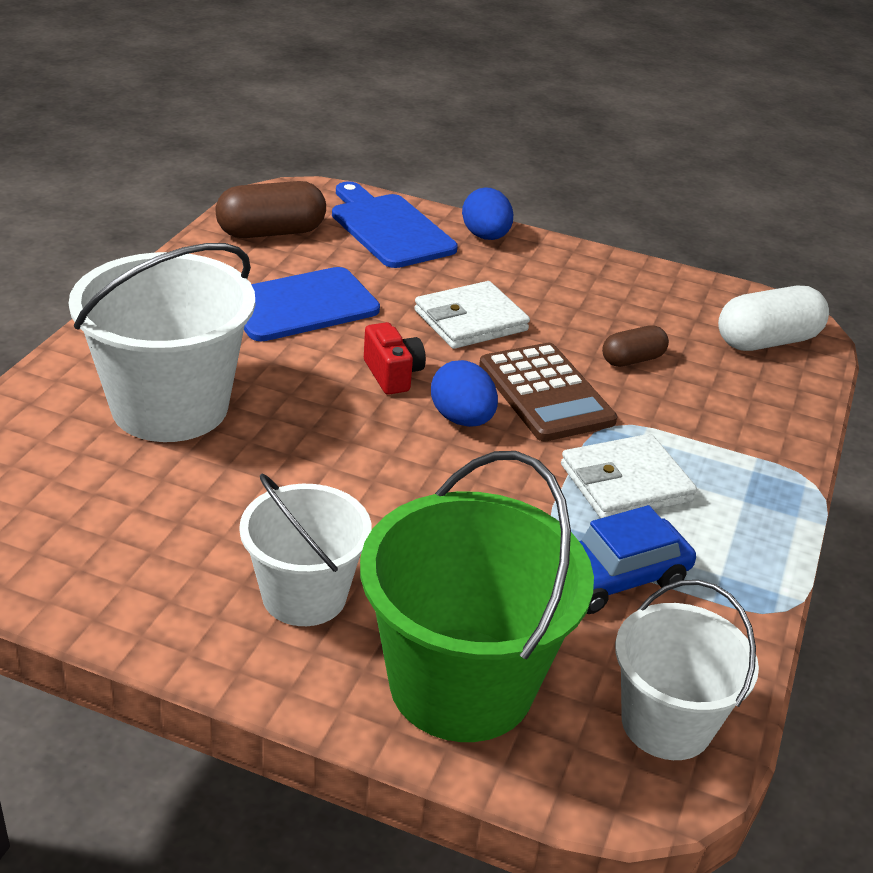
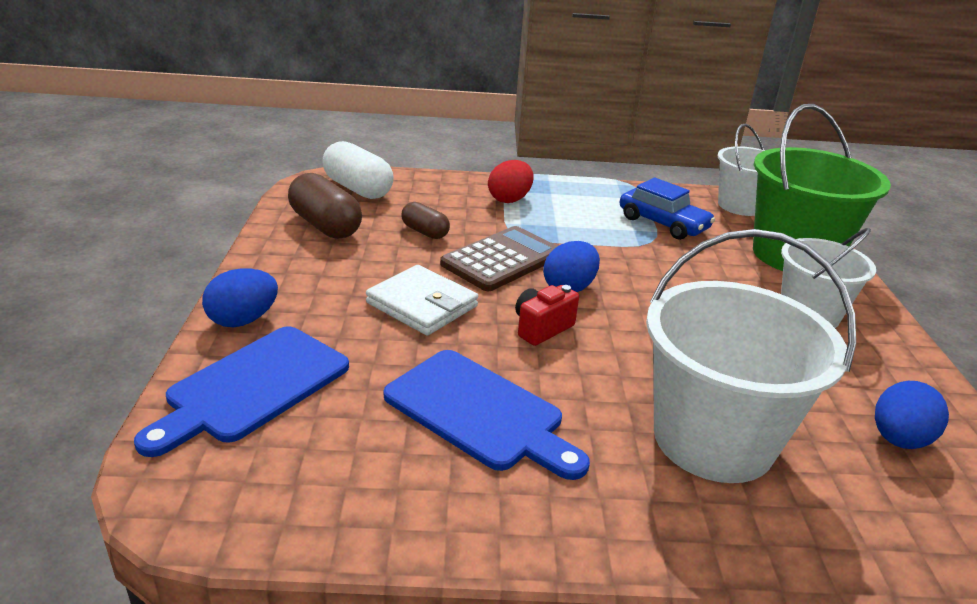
camera: 110 degrees left, 5 degrees down
(70, 523) = (898, 439): none -> blue egg
(271, 232) = (311, 482): brown capsule -> brown capsule (325, 225)
(625, 483) = (574, 225): white wallet -> none
(722, 452) = (509, 199): none -> red egg

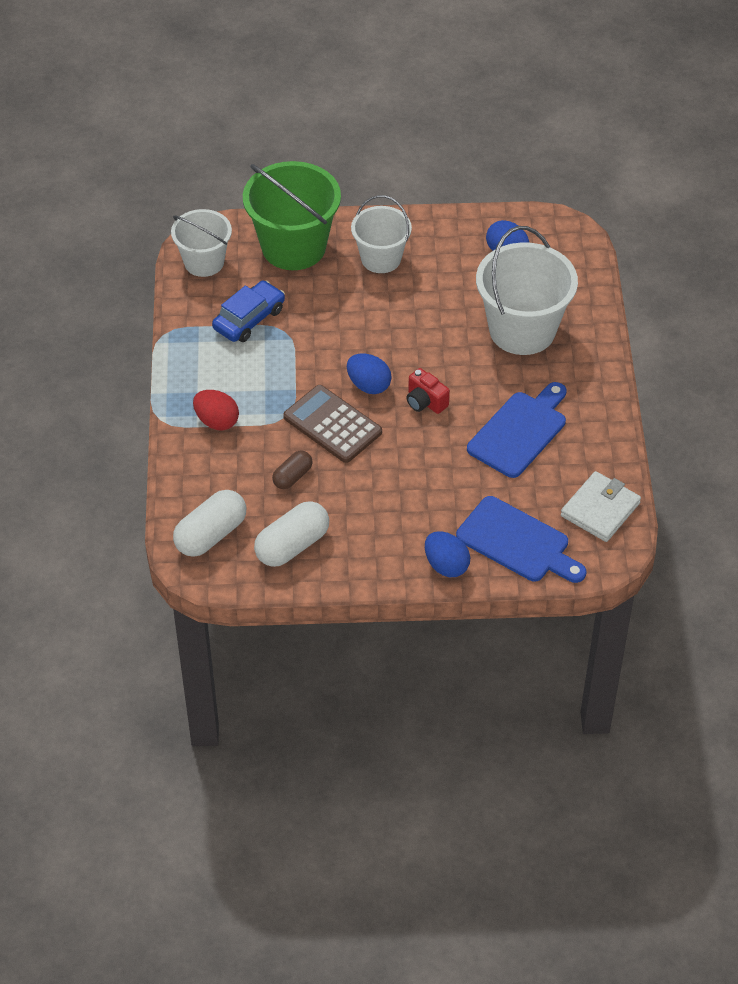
camera: 90 degrees left, 20 degrees up
(325, 225) = (292, 545): brown capsule -> white capsule
(422, 305) = (407, 468): white wallet -> white wallet (600, 509)

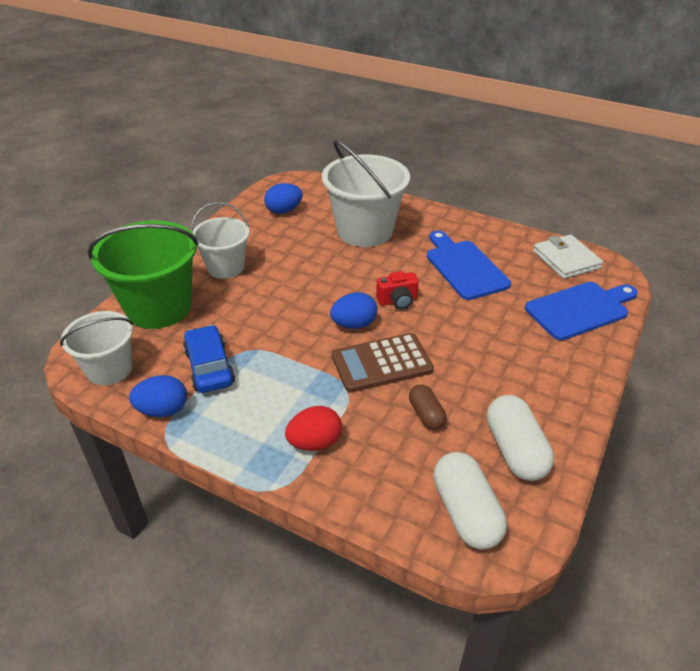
camera: 60 degrees left, 10 degrees down
(446, 565) = (588, 357): blue egg -> blue egg (163, 410)

